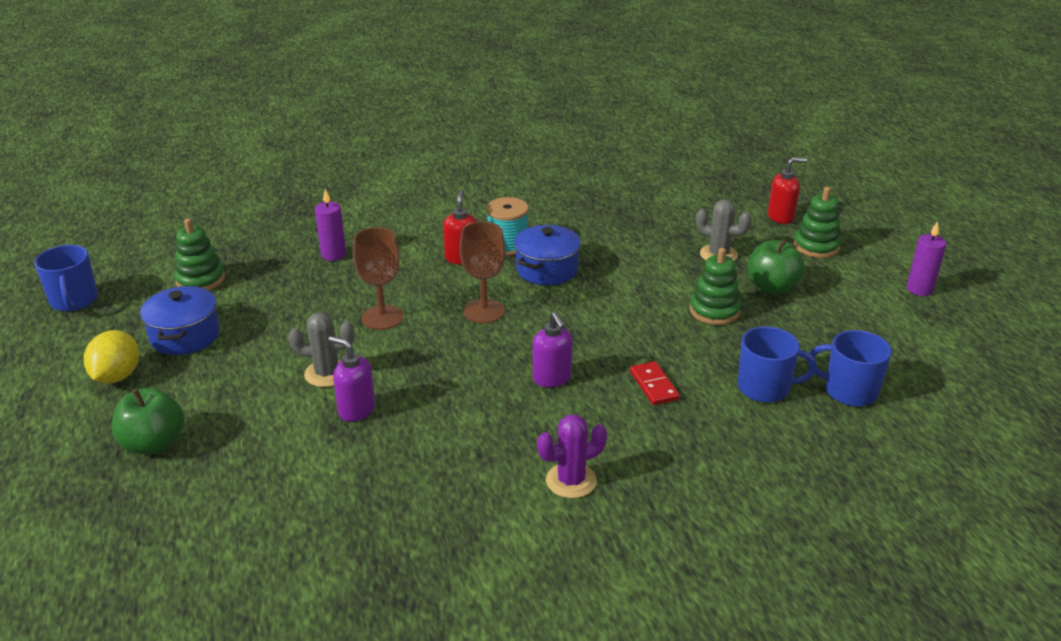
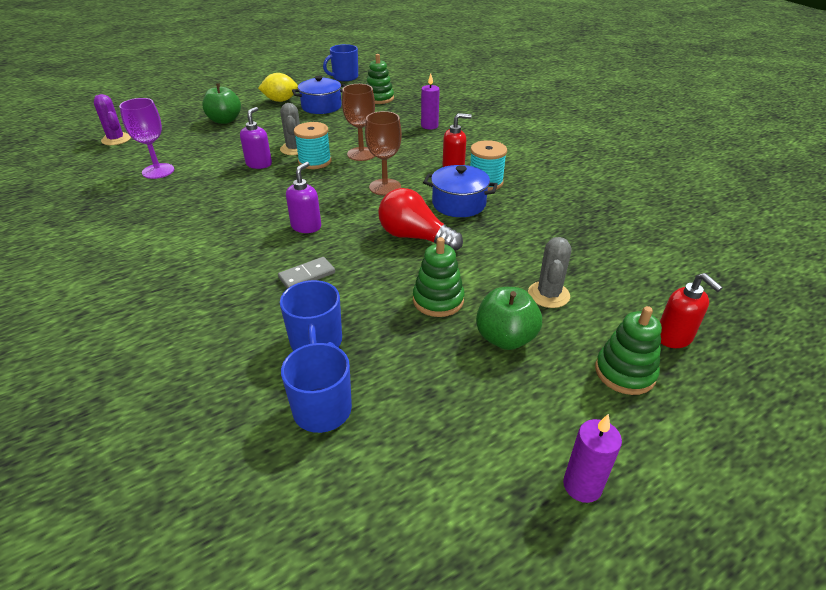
camera: 75 degrees right, 5 degrees up
(314, 520) = (158, 171): none -> purple goblet
(380, 358) = (315, 161): none -> turquoise spool
(552, 378) = (306, 226): purple soap dispenser -> purple soap dispenser turned 150 degrees clockwise
(571, 481) = (185, 250): purple cactus -> purple cactus (116, 139)
(603, 307) = (415, 237): none -> red light bulb
(654, 385) = (307, 275): red domino -> grey domino

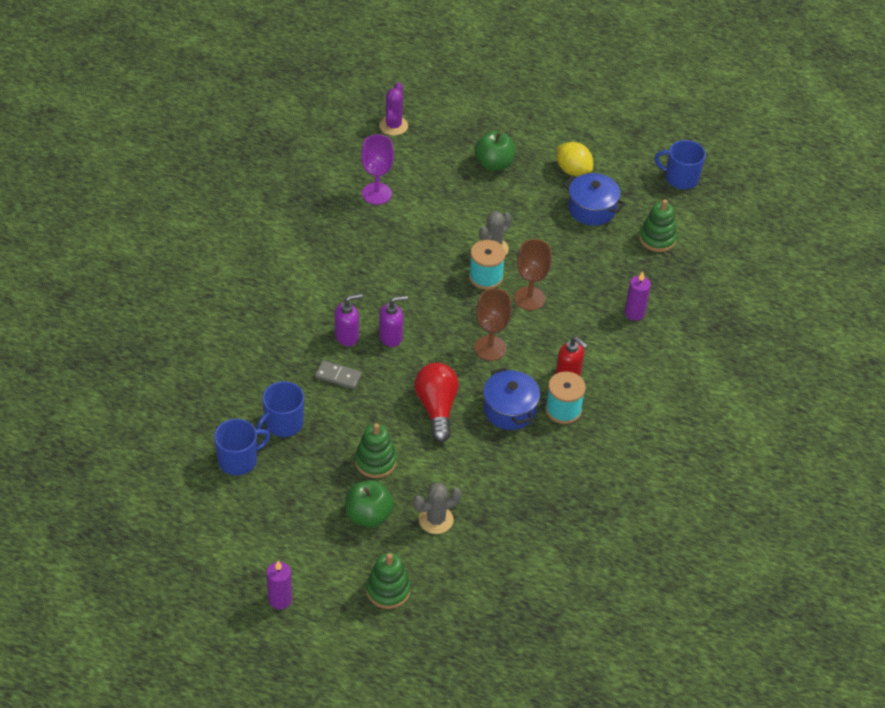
camera: 50 degrees right, 10 degrees up
(259, 164) = (446, 245): purple soap dispenser -> purple soap dispenser (347, 336)
(674, 338) = (447, 607): red soap dispenser -> none

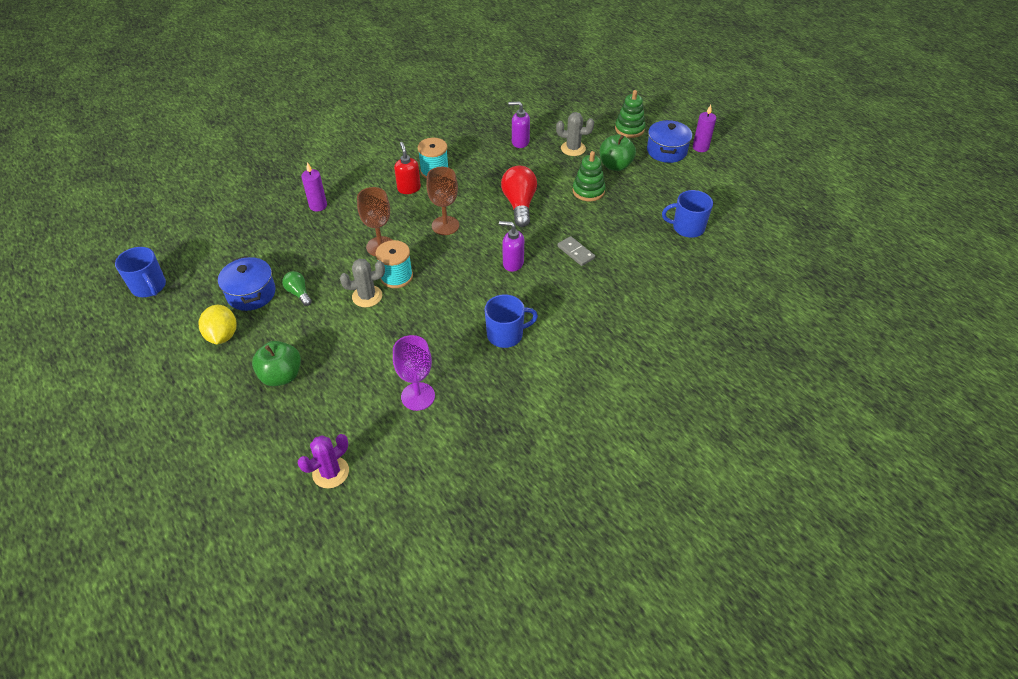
camera: 145 degrees left, 0 degrees up
(283, 424) = (640, 237): blue mug -> blue mug (506, 334)
(347, 336) = (547, 278): purple soap dispenser -> purple soap dispenser (520, 142)
(436, 408) = (519, 204): red light bulb -> red light bulb turned 150 degrees clockwise
(509, 410) = (470, 184): blue pot -> blue pot (666, 151)
(553, 226) = (298, 293): none -> green light bulb
(657, 238) = (234, 248): green stacking toy -> none

